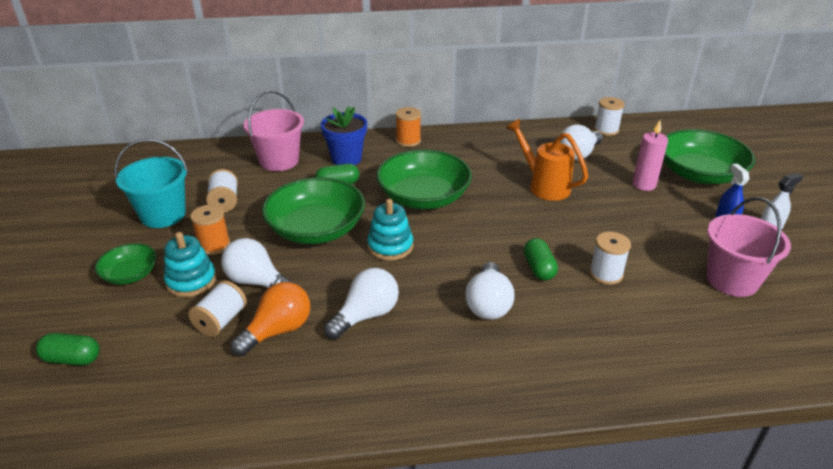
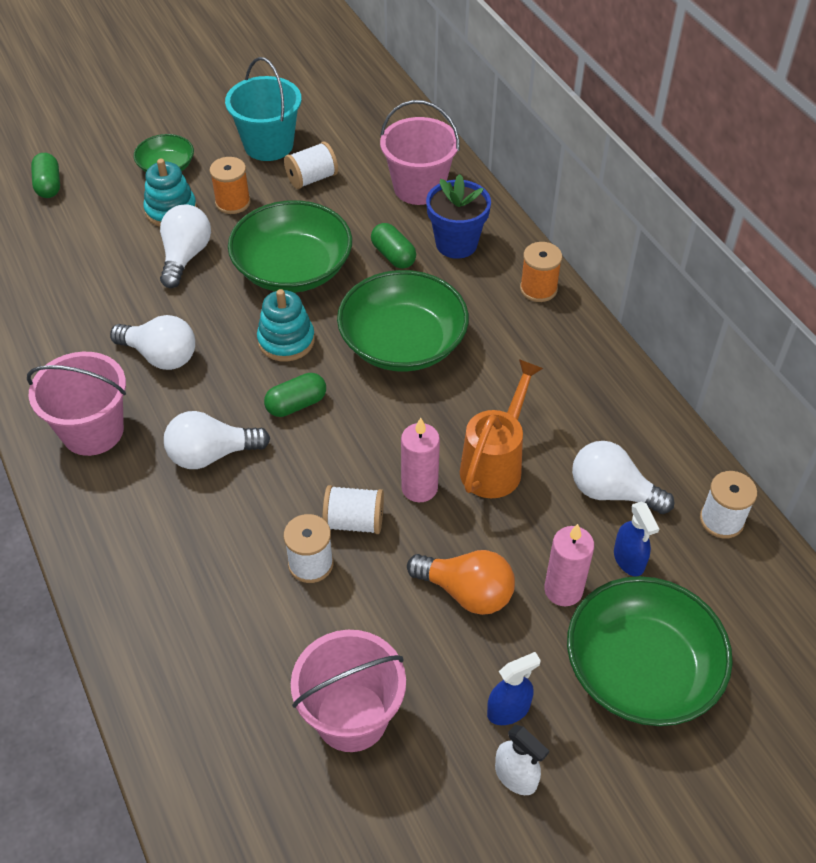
camera: 70 degrees right, 15 degrees up
(221, 321) = (121, 254): white spool -> white spool (354, 522)
(278, 331) = (119, 298): orange light bulb -> orange light bulb (466, 592)
(432, 372) = (93, 431): none -> pink bucket
(538, 268) = (296, 490): green capsule -> green capsule (296, 404)
(554, 217) = (419, 488): none -> pink candle
(626, 160) = (629, 560): none -> blue spray bottle

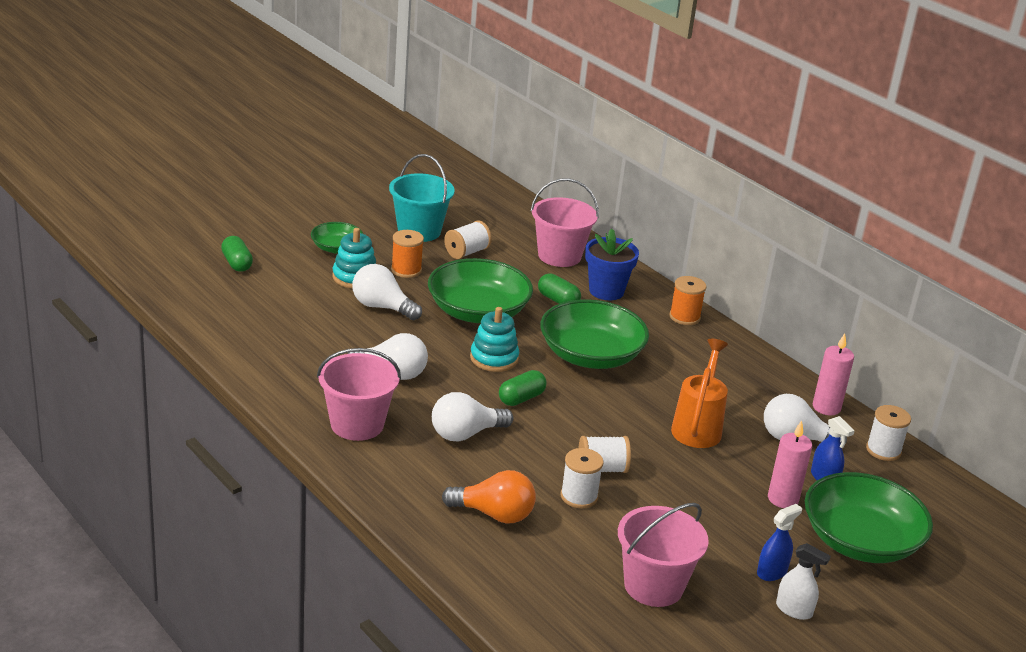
camera: 15 degrees left, 20 degrees down
(185, 256) = (382, 307): white light bulb -> white light bulb turned 60 degrees counterclockwise
(419, 488) = (644, 445): pink candle -> pink candle (826, 407)
(466, 592) = (709, 505): orange light bulb -> orange light bulb (494, 514)

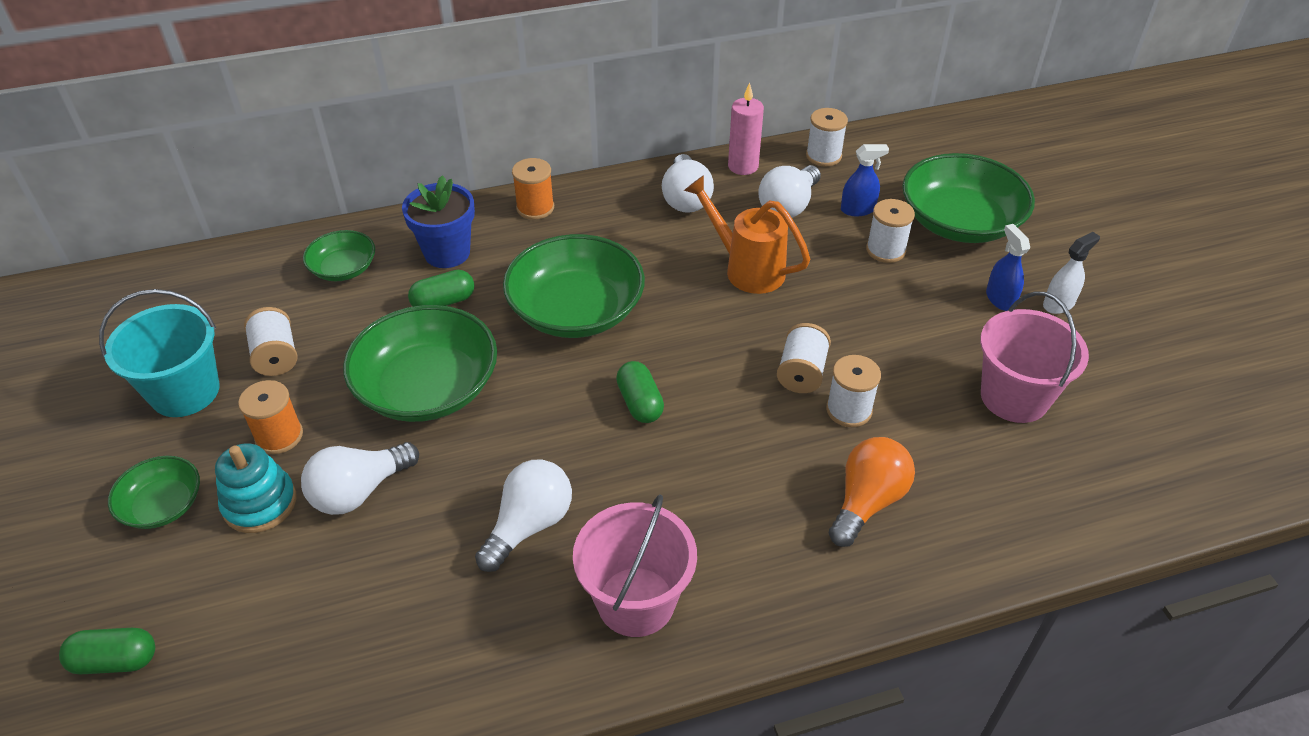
camera: 65 degrees left, 15 degrees up
(465, 434) = (696, 482): white light bulb -> white light bulb (686, 198)
(494, 358) = (542, 403): turquoise stacking toy -> none
(559, 256) = (343, 268): pink bucket -> green bowl
(783, 499) = (885, 250): pink candle -> white spool

